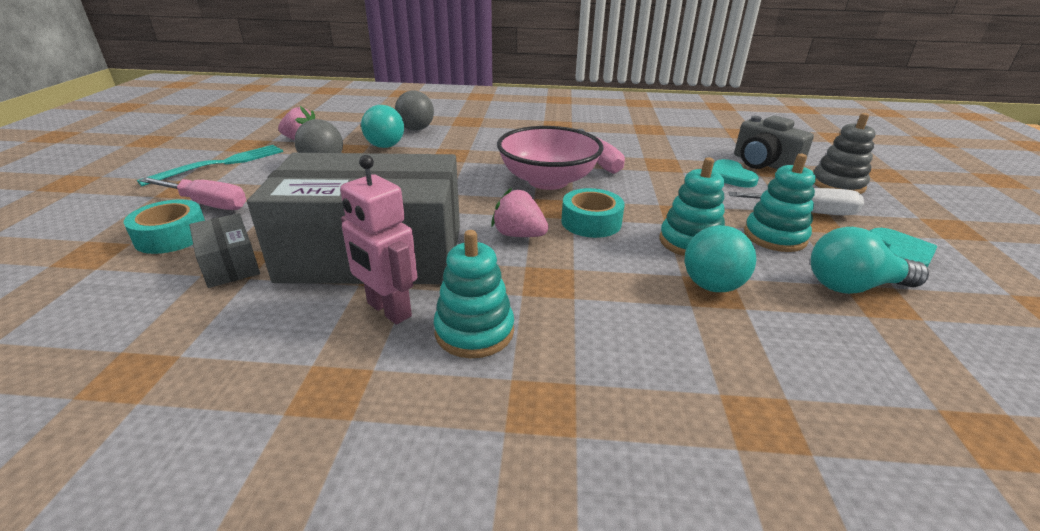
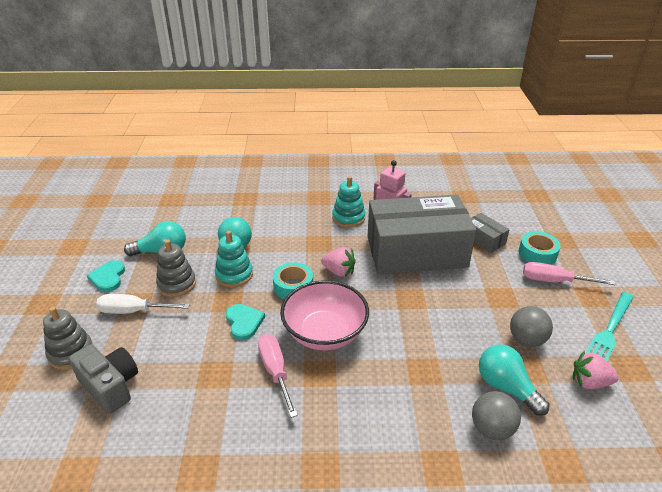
camera: 175 degrees right, 5 degrees up
(730, 176) = (160, 357): turquoise heart -> turquoise heart (244, 322)
(774, 237) = (177, 284): turquoise stacking toy -> grey stacking toy

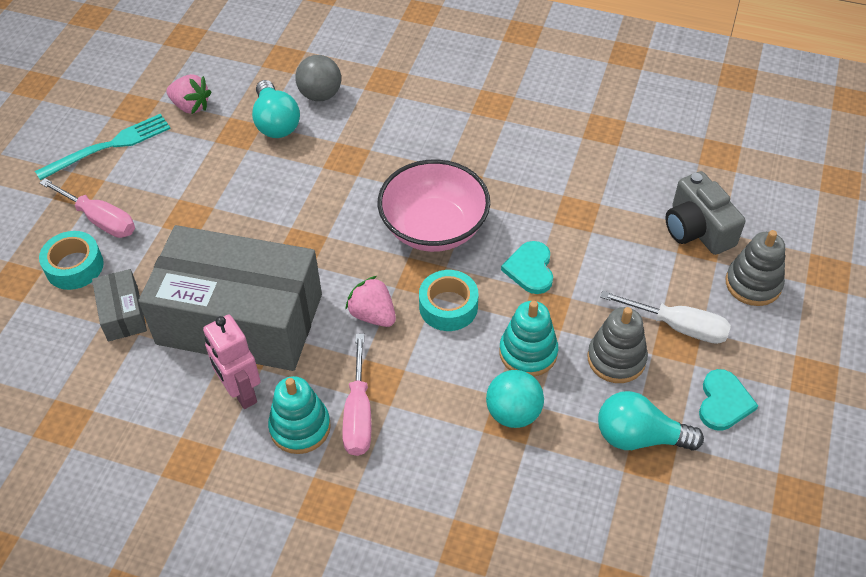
camera: 160 degrees left, 15 degrees up
(275, 372) = (507, 197): pink screwdriver -> pink screwdriver (358, 413)
(526, 340) = (210, 160): grey ball -> none

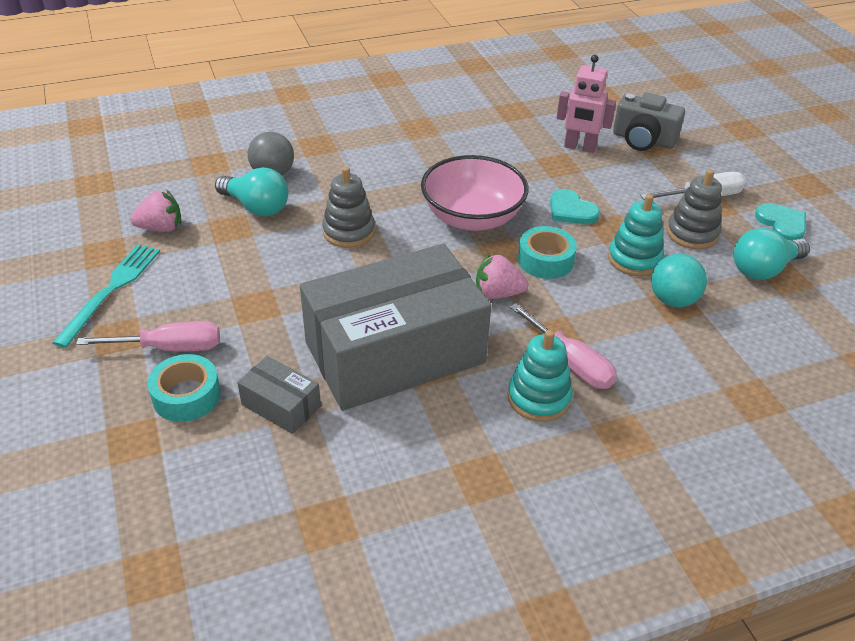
camera: 40 degrees left, 10 degrees down
(241, 392) = (460, 402): pink robot -> pink robot (579, 147)
(753, 284) = (712, 153): grey stacking toy -> grey stacking toy (349, 232)

